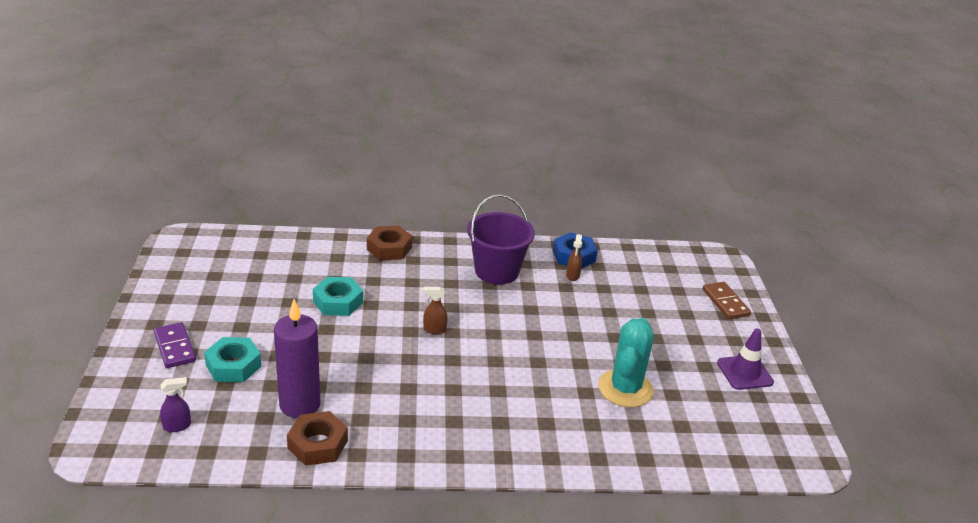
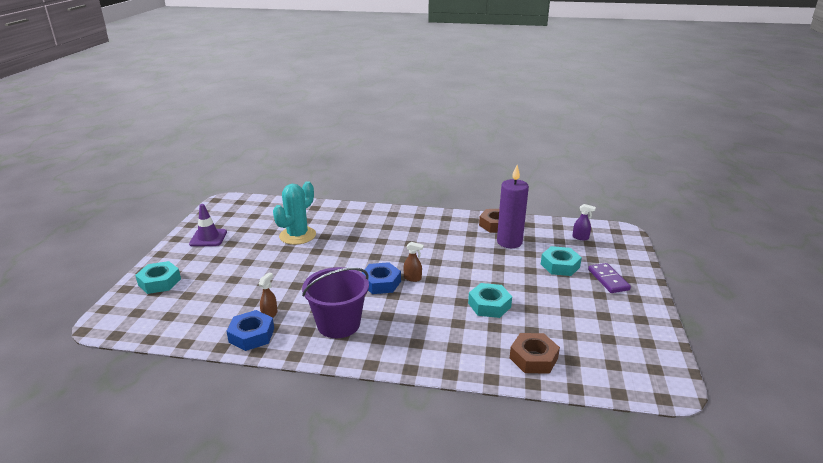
camera: 165 degrees left, 5 degrees down
(177, 426) = (580, 237): purple spray bottle -> purple spray bottle turned 150 degrees counterclockwise
(389, 248) = (438, 358): brown nut -> brown nut (533, 358)
(471, 320) = (381, 283): none -> blue nut
(725, 302) = (159, 282): brown domino -> turquoise nut

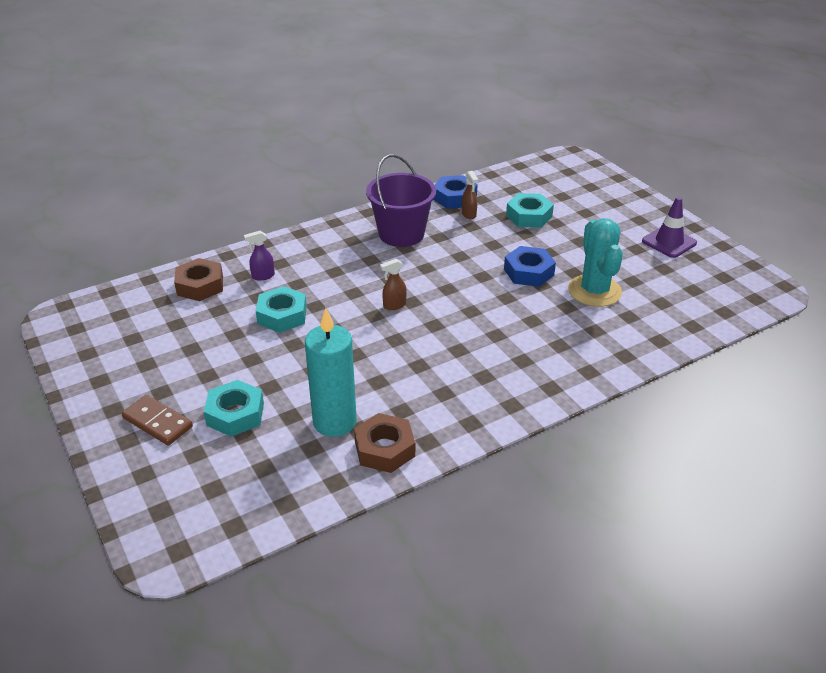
camera: 140 degrees right, 10 degrees up
(159, 282) = (606, 192): turquoise nut -> turquoise nut (529, 216)
(381, 283) = (419, 285): blue nut -> blue nut (528, 272)
(509, 242) = (334, 422): purple candle -> turquoise candle
(580, 237) = (233, 494): purple spray bottle -> purple spray bottle (263, 276)
(608, 280) = (157, 422): purple domino -> brown domino

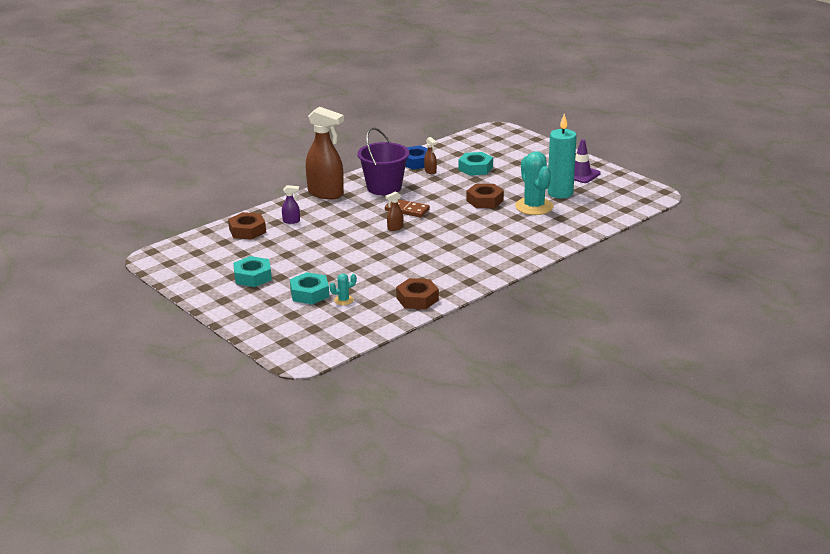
camera: 10 degrees left, 10 degrees down
(157, 422) = (258, 303): brown domino -> brown domino (407, 210)
(263, 276) = (291, 221): purple spray bottle -> purple spray bottle turned 150 degrees counterclockwise
(278, 435) = (343, 300): none -> turquoise cactus
(282, 315) = (316, 241): turquoise nut -> turquoise nut (252, 277)
(324, 235) = (326, 193): none -> brown spray bottle
(334, 422) = (379, 290): turquoise candle -> turquoise candle (560, 193)
(528, 272) = (485, 201): blue nut -> brown nut

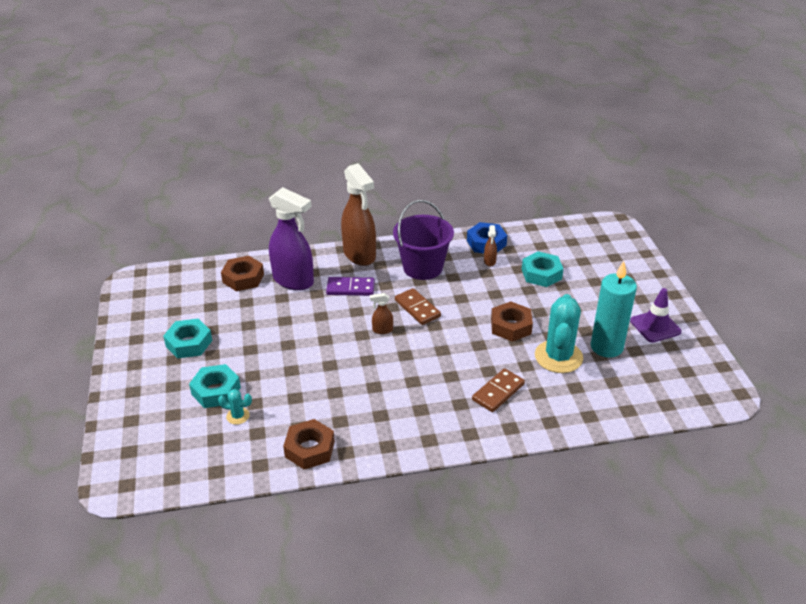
camera: 30 degrees right, 10 degrees up
(291, 221) = (293, 281): purple spray bottle -> purple spray bottle, size x2.40
(342, 213) = (350, 288): none -> purple domino
(513, 235) = (498, 392): none -> brown domino

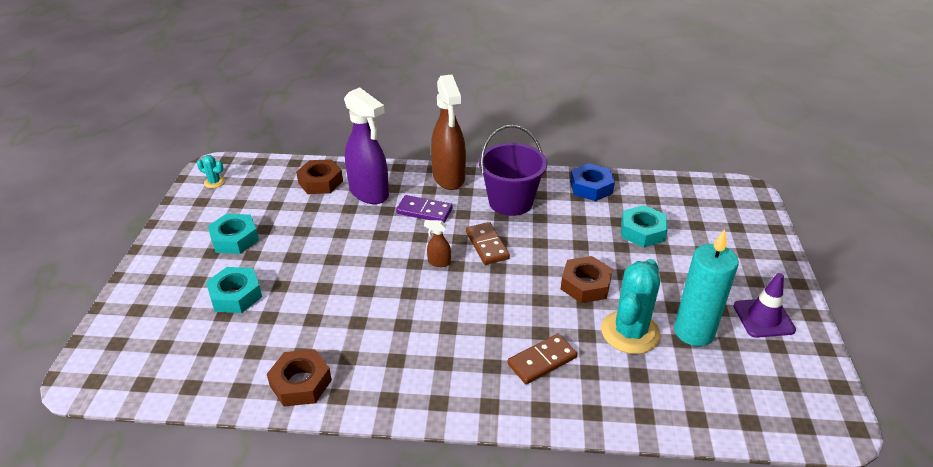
camera: 15 degrees right, 0 degrees up
(238, 416) = (244, 328): turquoise cactus -> turquoise cactus (214, 182)
(489, 261) = (587, 208): brown spray bottle -> none

